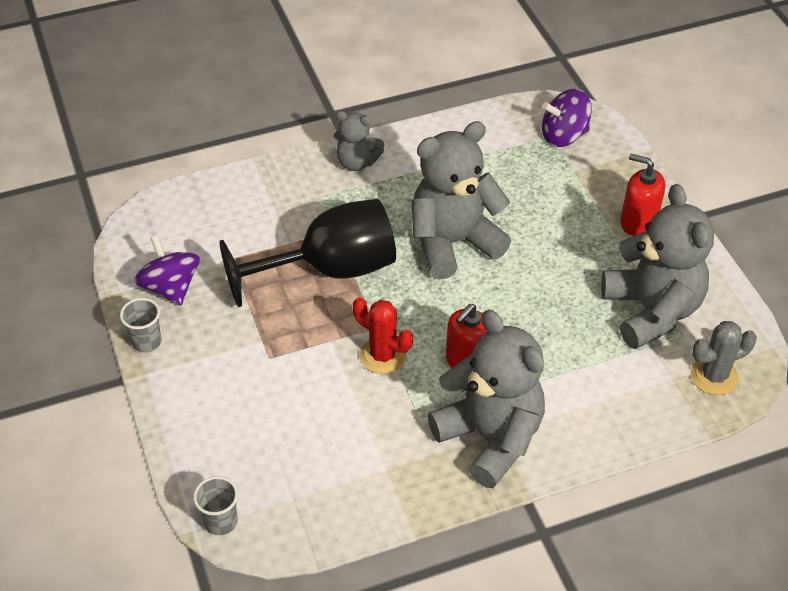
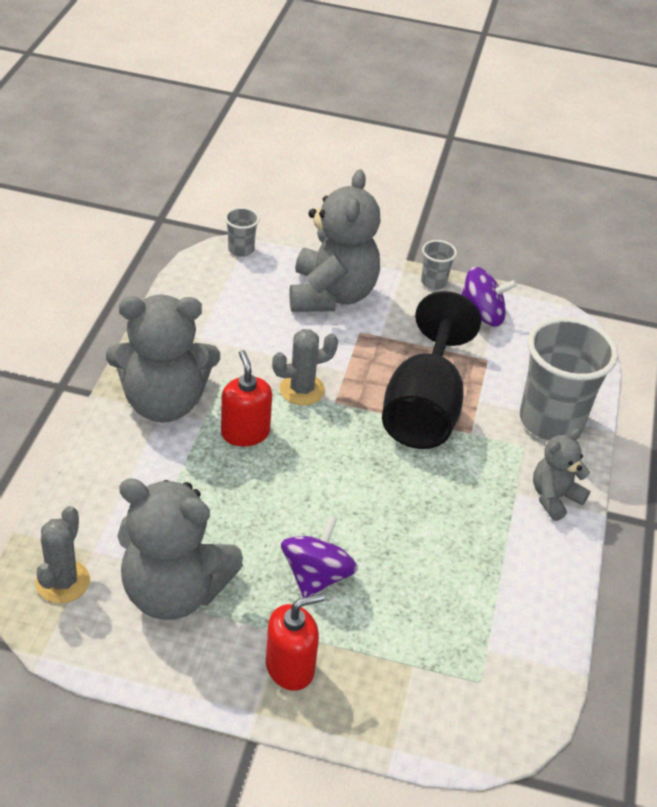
camera: 120 degrees right, 5 degrees down
(274, 193) = (551, 421): none -> grey cup
(383, 355) = (302, 390): red cactus -> grey cactus
(453, 243) = (388, 503): grey teddy bear -> grey teddy bear (331, 295)
(564, 136) = (473, 696): purple spinning top -> purple spinning top (316, 576)

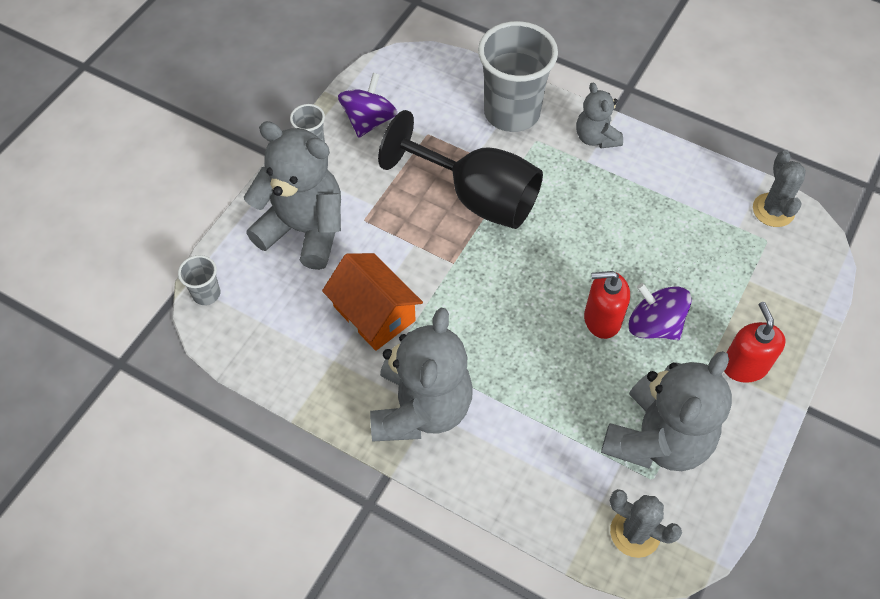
camera: 70 degrees left, 15 degrees up
(245, 433) = (477, 345): red soap dispenser -> red soap dispenser (602, 319)
(256, 355) = (374, 313): none -> orange house
(302, 390) = (431, 286): grey cactus -> grey cactus (773, 210)

